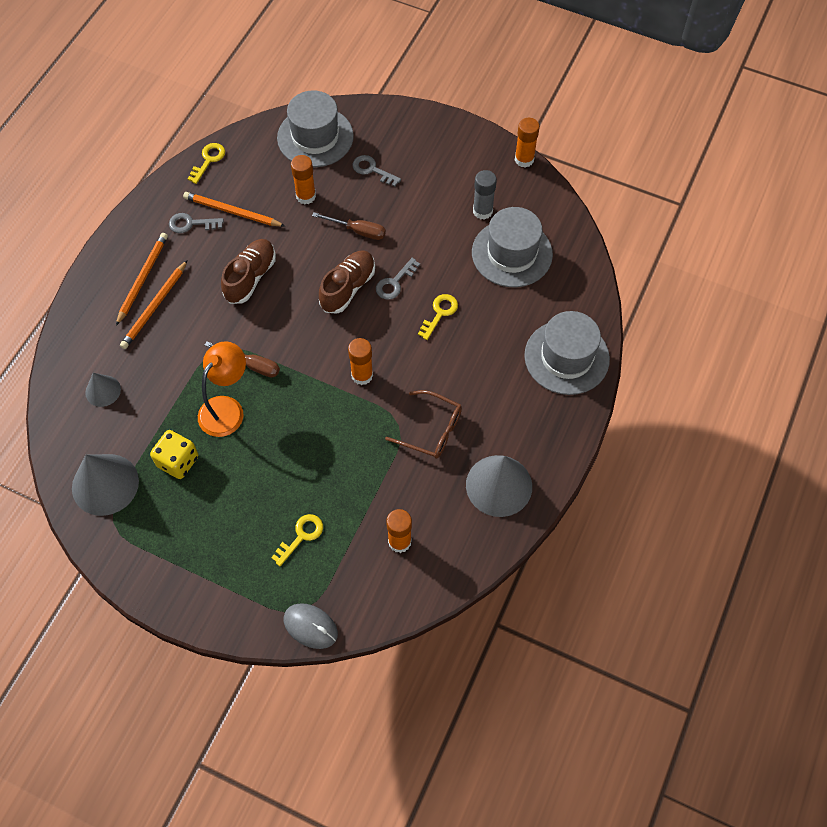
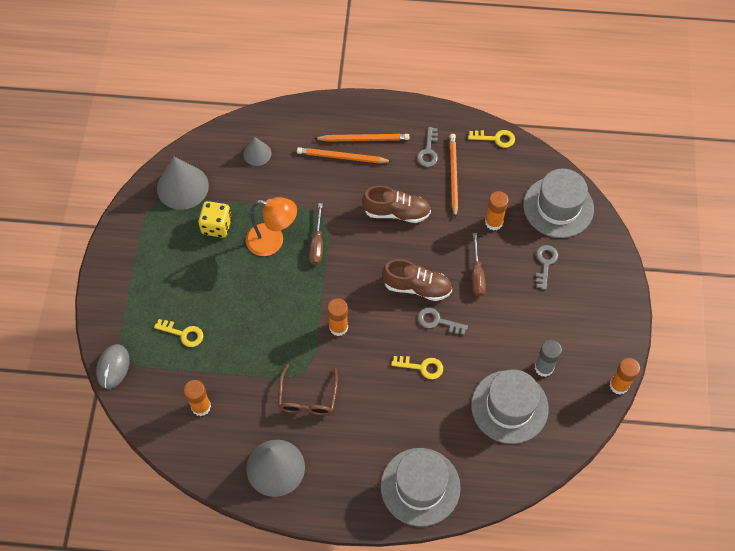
camera: 70 degrees right, 0 degrees up
(191, 224) = (428, 151): grey key -> grey key turned 150 degrees counterclockwise

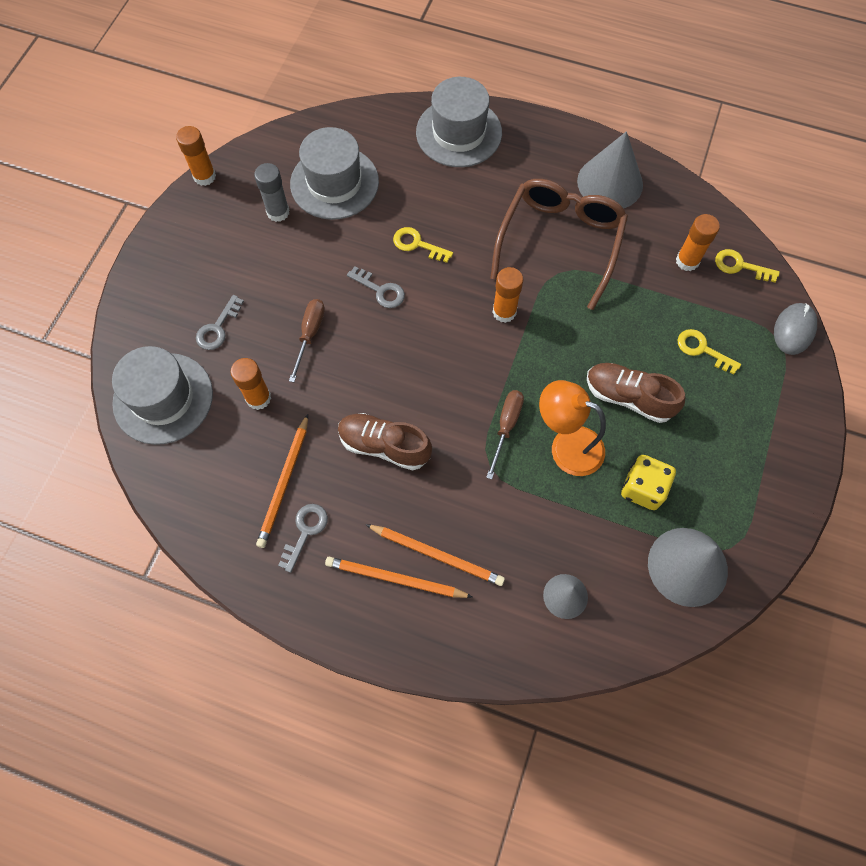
camera: 165 degrees left, 5 degrees up
(307, 397) = (559, 243): brown glasses -> brown glasses, size x1.69
(417, 287) = (391, 337): brown shoe -> brown shoe (628, 397)
(495, 138) = (198, 527): yellow key -> yellow key (740, 266)

